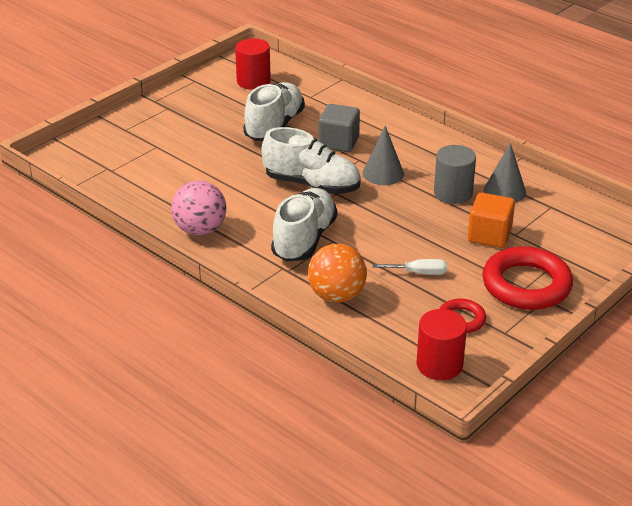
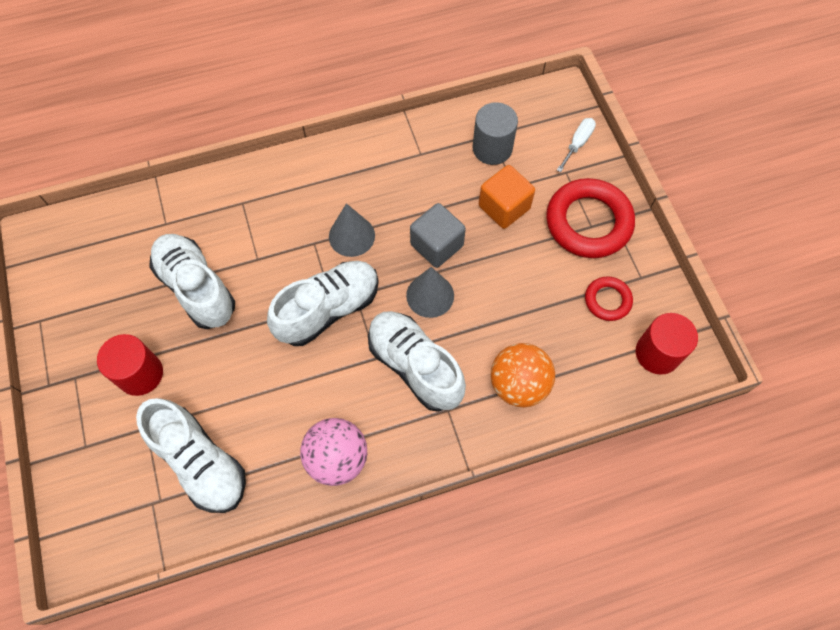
camera: 60 degrees left, 30 degrees up
(150, 175) = (200, 462): none -> white shoe
(253, 81) = (91, 262): red cylinder -> red cylinder (140, 374)
(338, 142) = (271, 244): grey cube -> grey cube (437, 245)
(419, 273) = (524, 295): white screwdriver -> white screwdriver (577, 143)
(453, 193) = (422, 197): grey cylinder -> grey cylinder (492, 148)
(504, 191) = (446, 155): grey cone -> grey cone (430, 295)

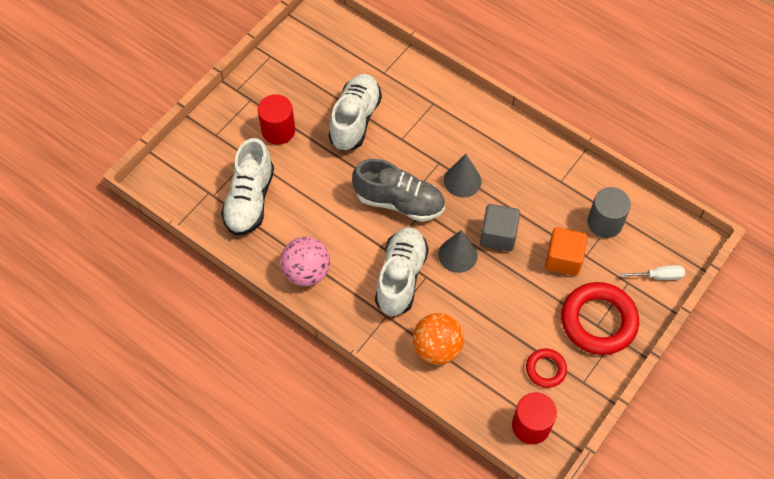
camera: 55 degrees right, 5 degrees down
(328, 309) = (399, 202): white shoe -> grey shoe

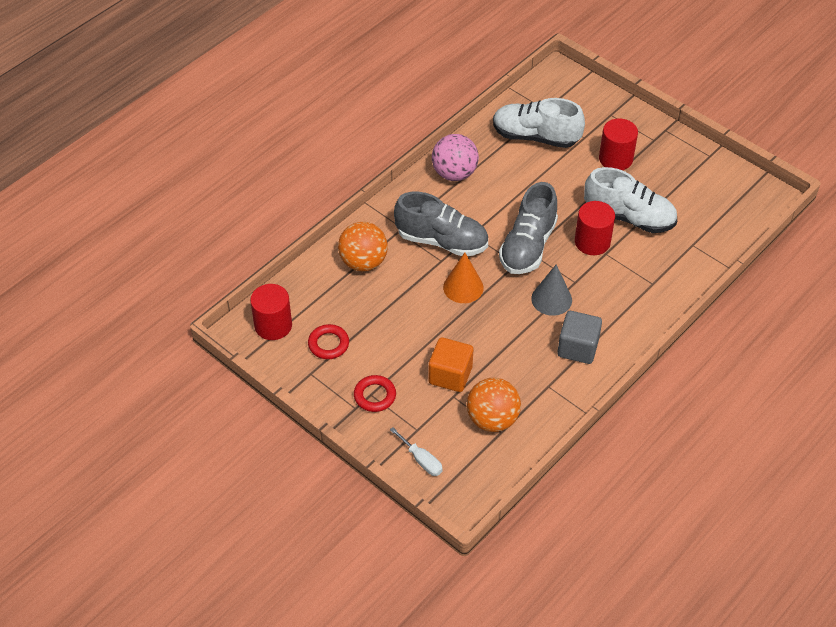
camera: 95 degrees right, 10 degrees down
(388, 149) = (592, 242): none -> red cylinder
(401, 277) = (442, 241): white shoe -> grey shoe
(458, 255) = (463, 287): grey cone -> orange cone
(498, 235) = (483, 322): grey cube -> grey cube (577, 348)
(598, 321) = (375, 396): red ring -> red ring, size x0.52
(605, 223) = (492, 419): grey cylinder -> orange ball
(659, 276) = (421, 460): white screwdriver -> white screwdriver turned 45 degrees counterclockwise

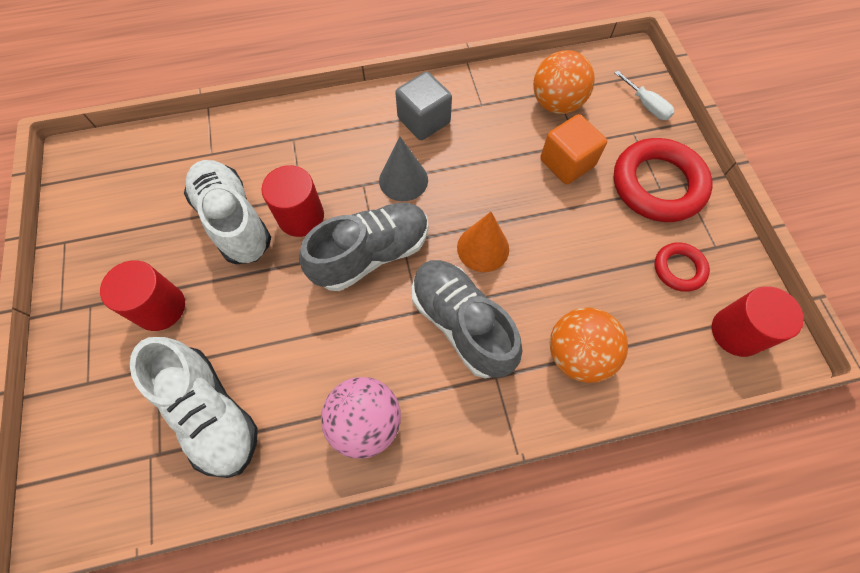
camera: 145 degrees left, 15 degrees up
(375, 396) = (657, 185): red ring -> red ring, size x1.93
(421, 460) = (646, 105): white screwdriver -> white screwdriver turned 150 degrees clockwise

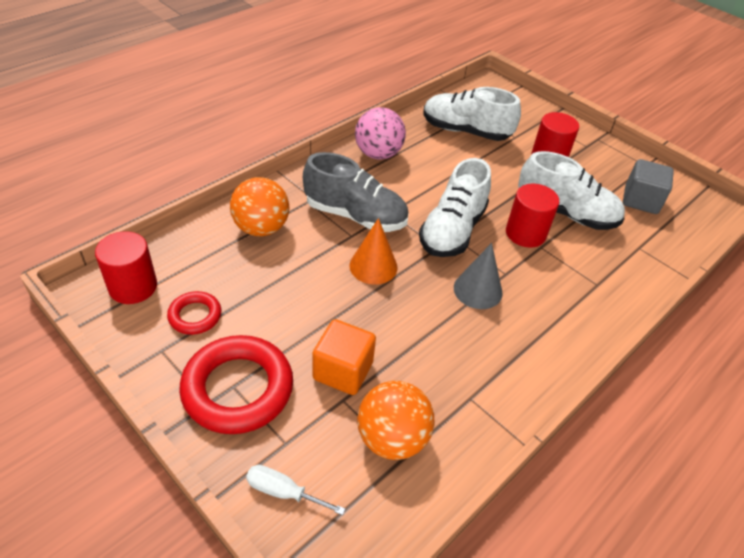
camera: 145 degrees right, 20 degrees down
(371, 254) = (452, 230): grey shoe -> white shoe
(424, 120) = (509, 351): grey cube -> grey cube (640, 200)

